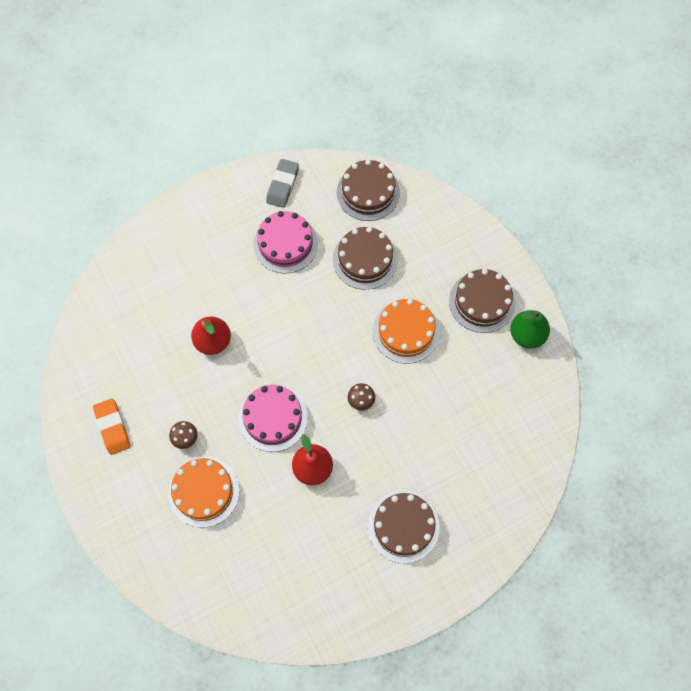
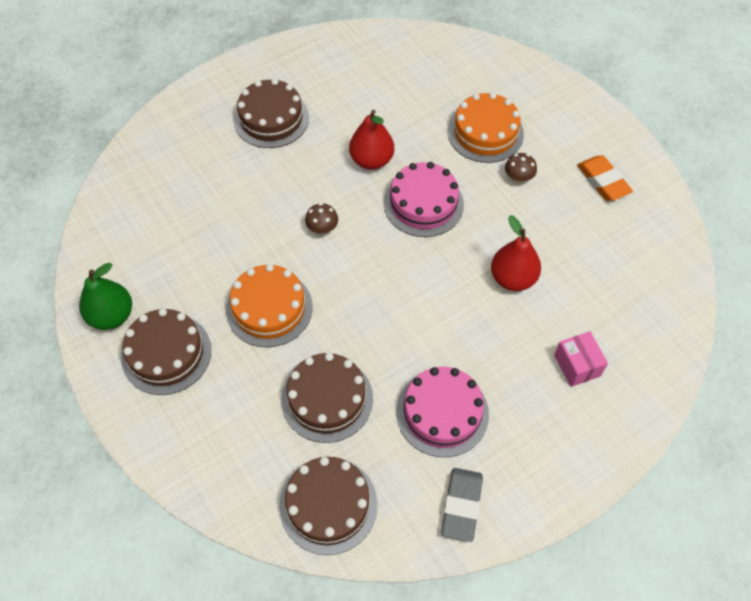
camera: 175 degrees right, 10 degrees down
(183, 269) = (577, 365): none -> pink box

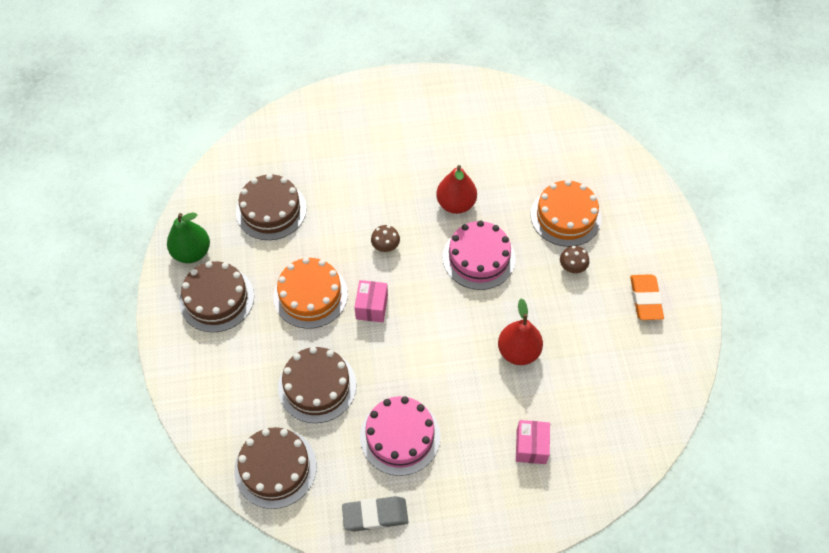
camera: 25 degrees right, 0 degrees up
(271, 119) = (393, 137): brown cake -> brown cake (271, 210)
(341, 294) = (372, 307): none -> pink box
(461, 505) = (375, 515): grey eraser -> grey eraser turned 45 degrees clockwise

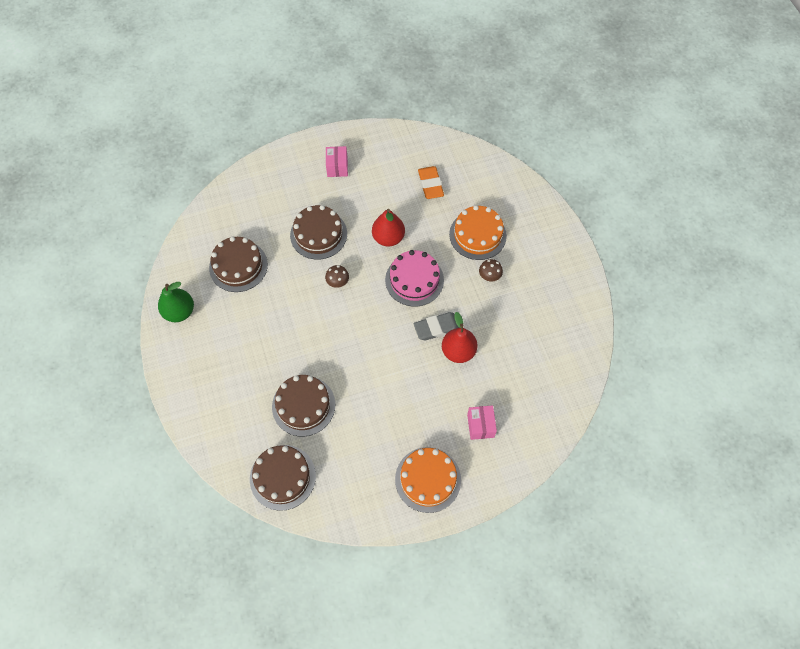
camera: 10 degrees left, 5 degrees up
(217, 299) = (208, 347): brown cake -> brown cake (318, 234)
(310, 295) = (284, 332): orange cake -> orange cake (428, 479)
(372, 307) = (335, 334): pink box -> pink box (337, 167)
(375, 515) = (368, 501): grey eraser -> grey eraser (437, 328)
(400, 436) = (377, 435): pink cake -> none
(645, 299) = (550, 293): orange eraser -> orange eraser (430, 185)

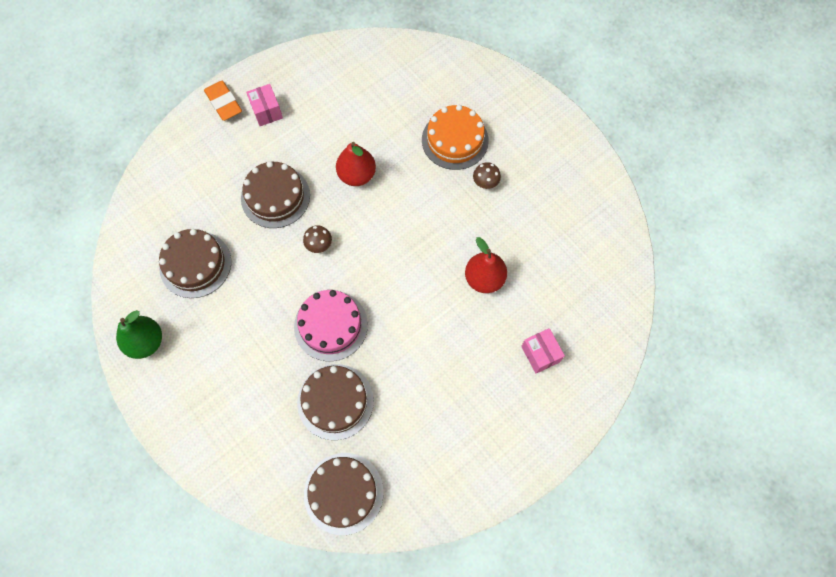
camera: 20 degrees left, 5 degrees up
(414, 280) = (404, 214): pink cake -> pink cake (331, 325)
(428, 479) = (506, 435): orange cake -> none
(430, 185) = (381, 99): orange eraser -> orange eraser (224, 103)
(437, 328) = (451, 260): grey eraser -> none

